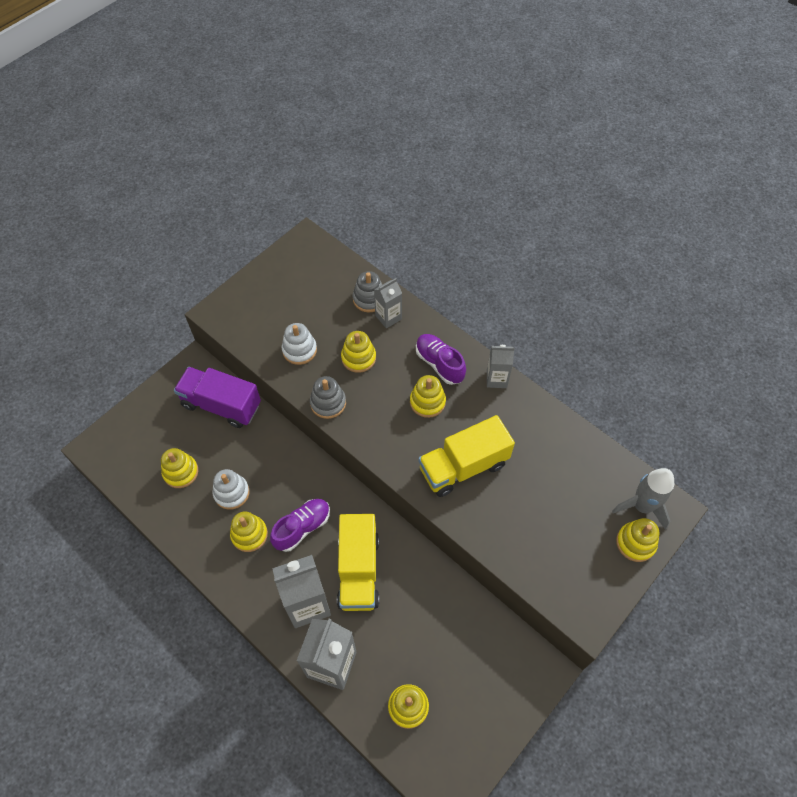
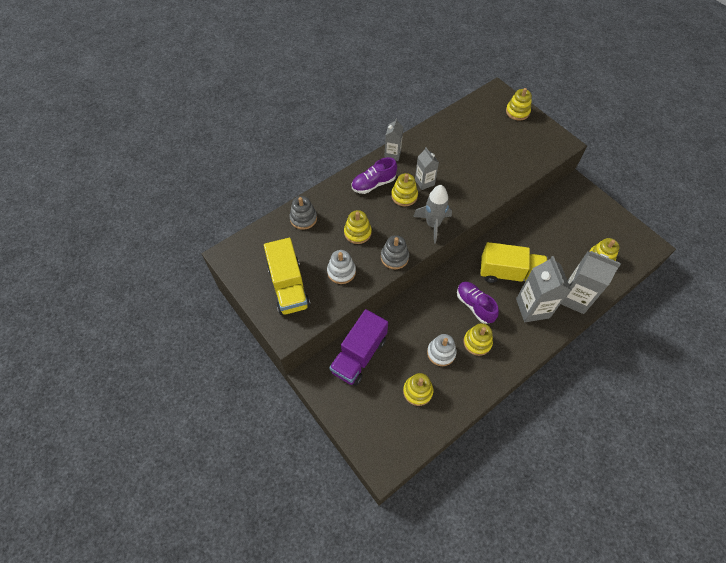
camera: 80 degrees left, 0 degrees up
(388, 317) = (324, 208): grey carton -> grey carton (424, 182)
(463, 466) = (458, 184): yellow truck -> yellow truck (289, 287)
(642, 506) = (494, 104): grey rocket -> grey rocket (433, 224)

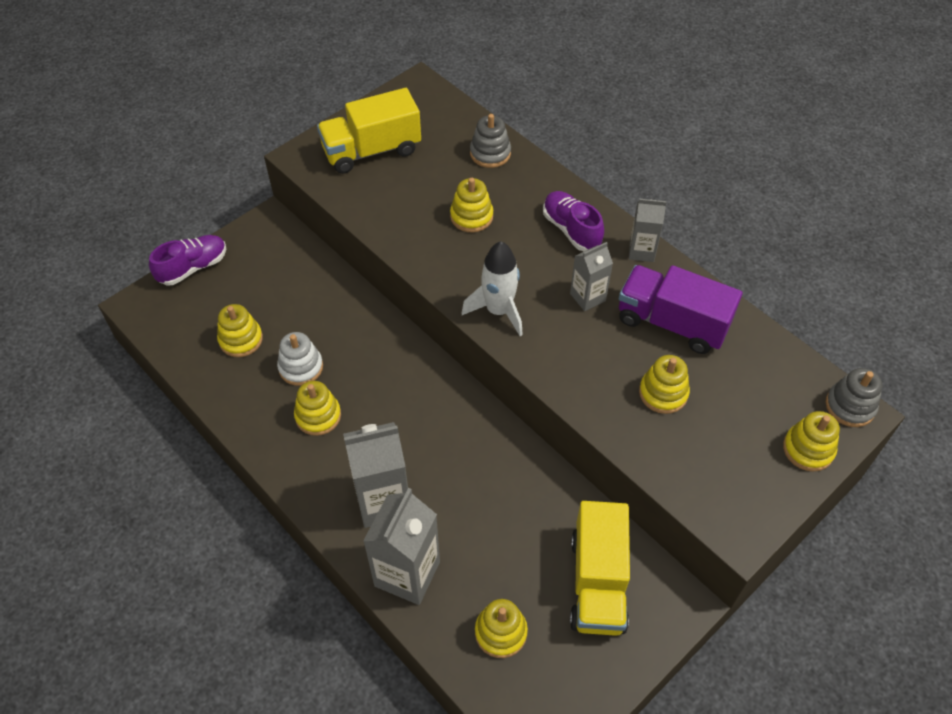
camera: 85 degrees right, 5 degrees down
(341, 271) = (399, 203): white stacking toy -> none
(359, 355) = (298, 269): purple truck -> purple truck (672, 323)
(394, 257) = (429, 263): grey stacking toy -> grey stacking toy (850, 406)
(404, 196) = (553, 270): yellow stacking toy -> yellow stacking toy (663, 393)
(433, 224) = (498, 311): grey rocket -> white rocket
(475, 305) = (384, 413): purple shoe -> purple shoe (193, 267)
(509, 274) = (451, 467): yellow truck -> yellow truck (597, 582)

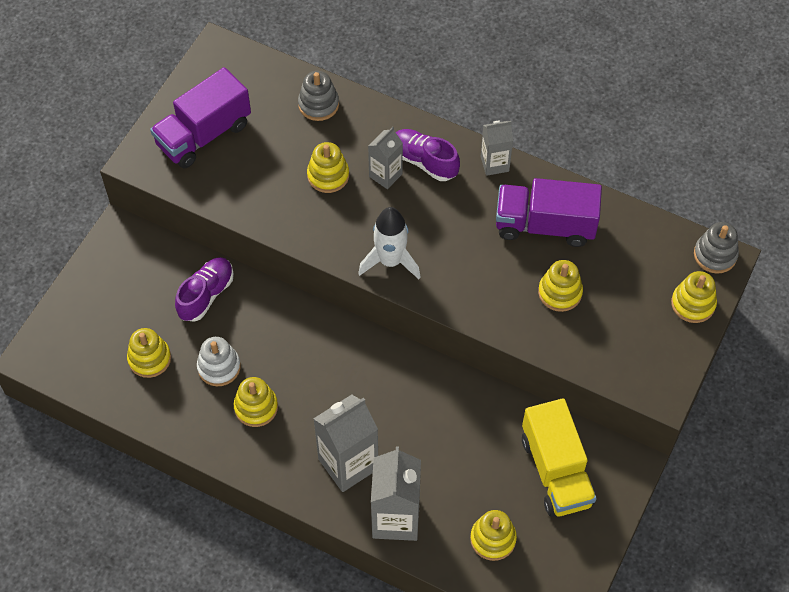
camera: 20 degrees left, 5 degrees up
(193, 267) = (67, 302): purple shoe -> purple shoe (206, 295)
(372, 150) = (204, 134): yellow truck -> purple truck
(587, 297) = (463, 223): grey carton -> grey carton (385, 175)

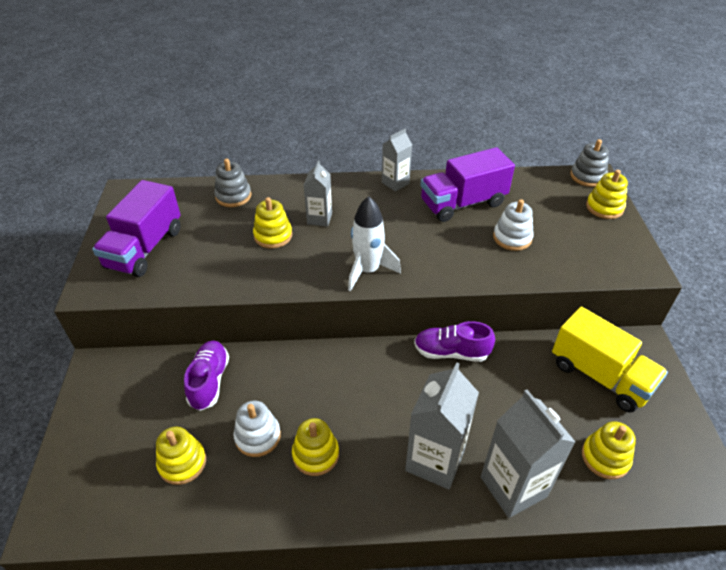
camera: 30 degrees left, 15 degrees down
(424, 161) = (343, 200): purple shoe -> purple shoe (451, 352)
(560, 292) = (512, 238): yellow stacking toy -> white stacking toy

